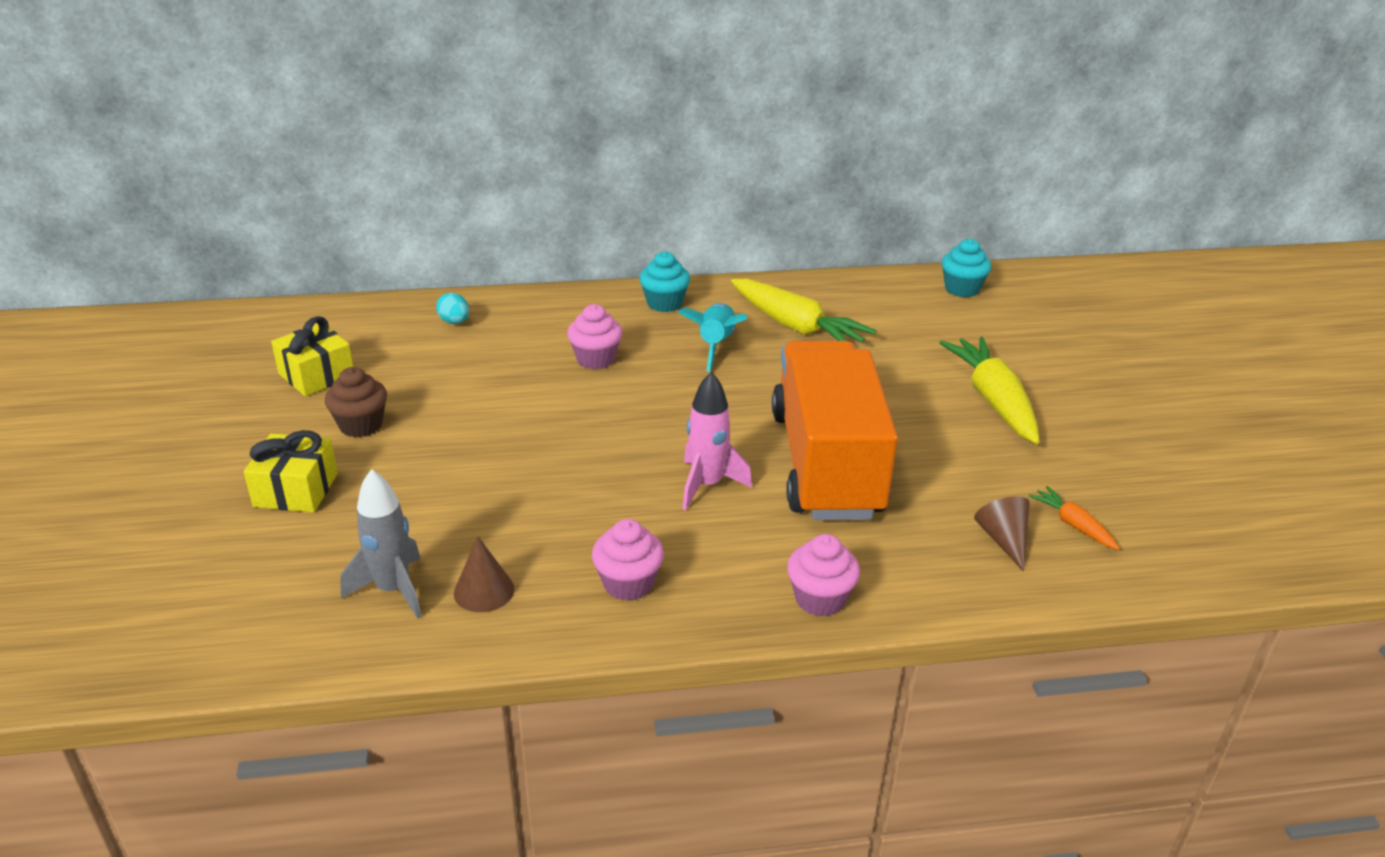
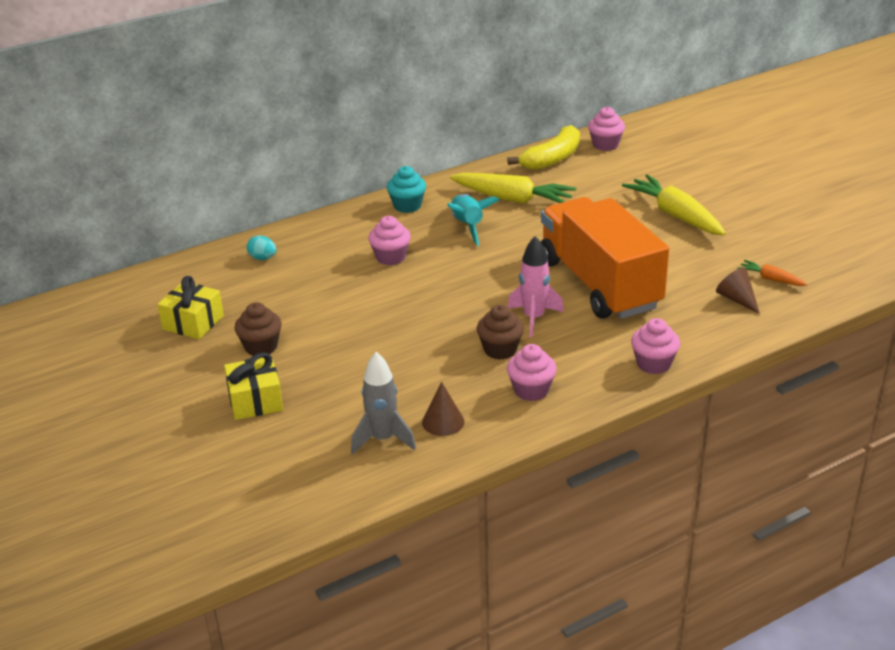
camera: 20 degrees left, 0 degrees up
(632, 514) = (500, 350): none -> brown cupcake
(881, 290) = (552, 159): none -> yellow banana
(962, 289) = (605, 145): turquoise cupcake -> pink cupcake

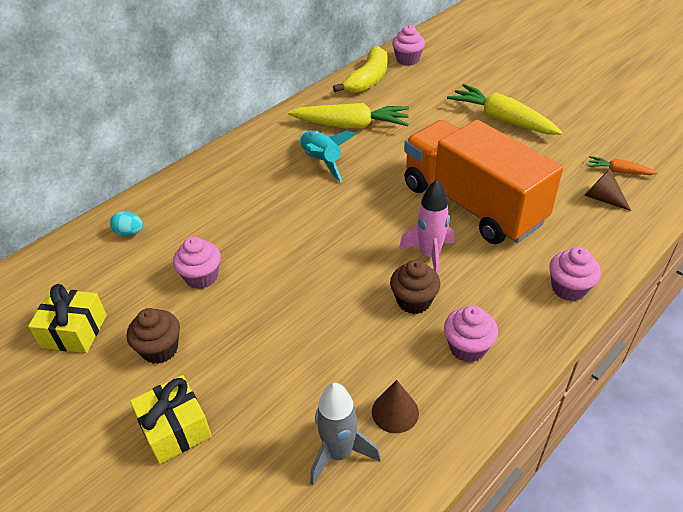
camera: 15 degrees left, 10 degrees up
(390, 257) = (260, 209): pink cupcake -> pink cupcake (201, 277)
(407, 206) = (256, 148): turquoise cupcake -> none

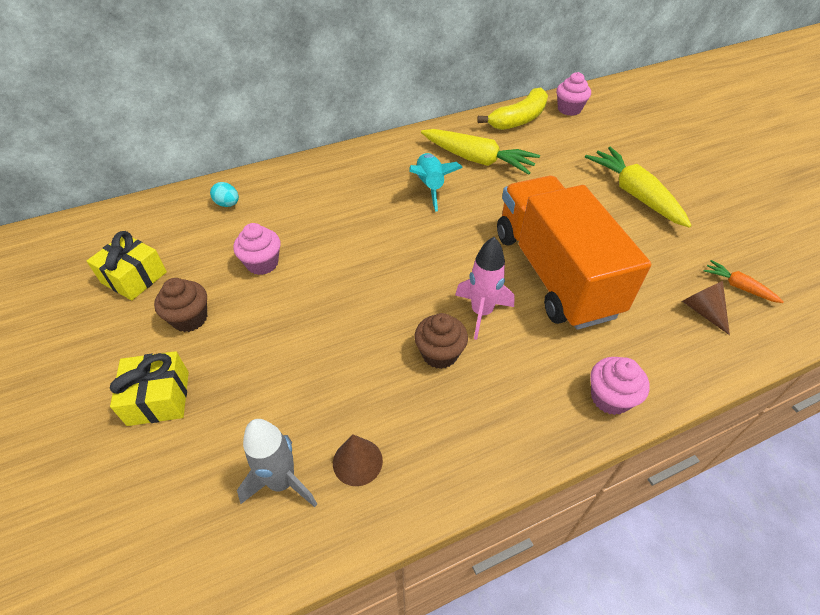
camera: 20 degrees right, 5 degrees up
(467, 347) = (466, 422): pink cupcake -> none

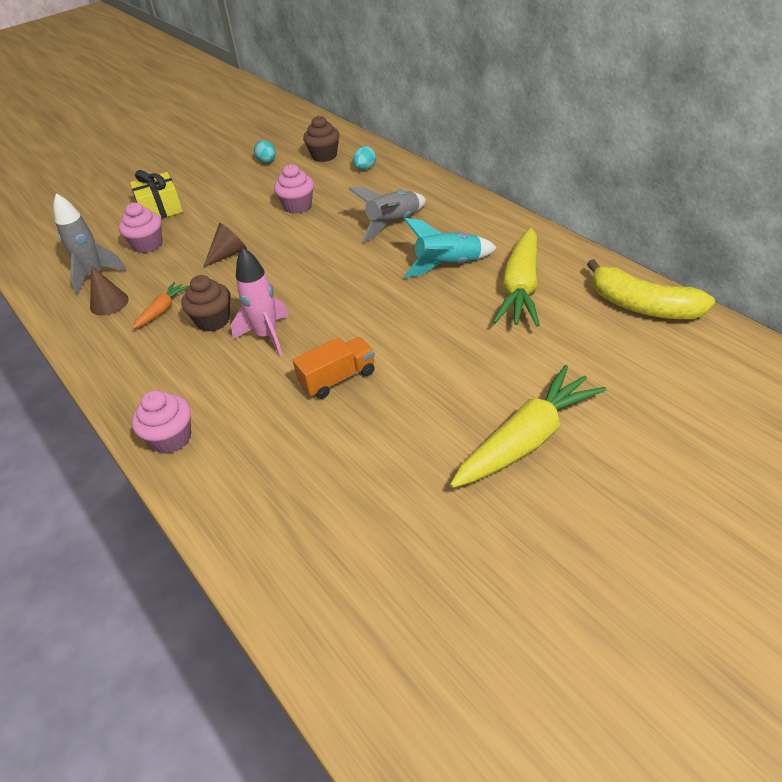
camera: 80 degrees right, 5 degrees down
(134, 277) = (267, 162): yellow gift -> turquoise egg
(190, 318) = (232, 196): brown cupcake -> brown cupcake (324, 156)
(346, 204) = (393, 224): none -> grey rocket
(554, 273) = (338, 379): orange truck -> orange truck, size x0.41
(569, 109) = (714, 350): pink cupcake -> pink cupcake (148, 245)
(702, 311) = (308, 517): brown cone -> brown cone (228, 254)
(738, 286) = (364, 560): orange carrot -> orange carrot (162, 310)

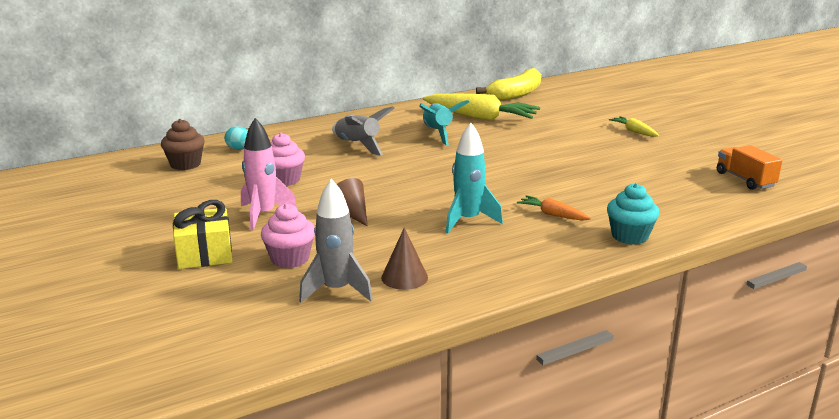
camera: 85 degrees left, 20 degrees down
(162, 310) = (436, 246): orange carrot -> orange carrot (552, 214)
(171, 438) = (629, 236): pink cupcake -> turquoise cupcake
(213, 321) = (468, 220): brown cupcake -> turquoise rocket
(267, 162) = (158, 192): turquoise egg -> none
(267, 336) = (502, 198): pink rocket -> pink rocket (263, 215)
(338, 379) = (566, 175): orange truck -> orange truck (745, 180)
(527, 439) = (634, 131): yellow carrot -> yellow carrot, size x0.49

